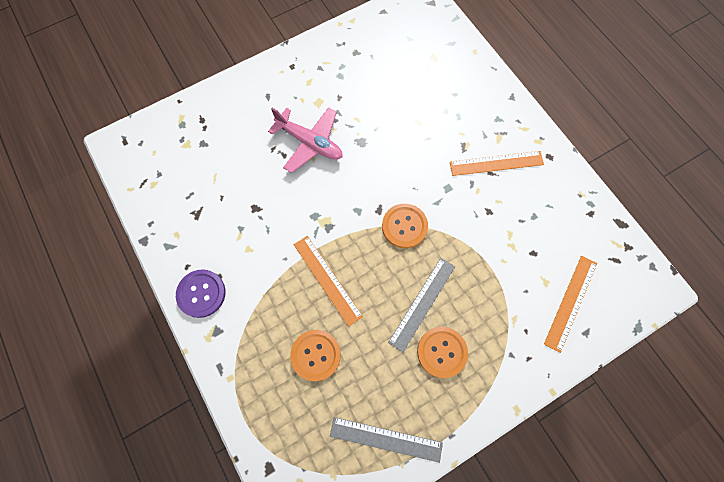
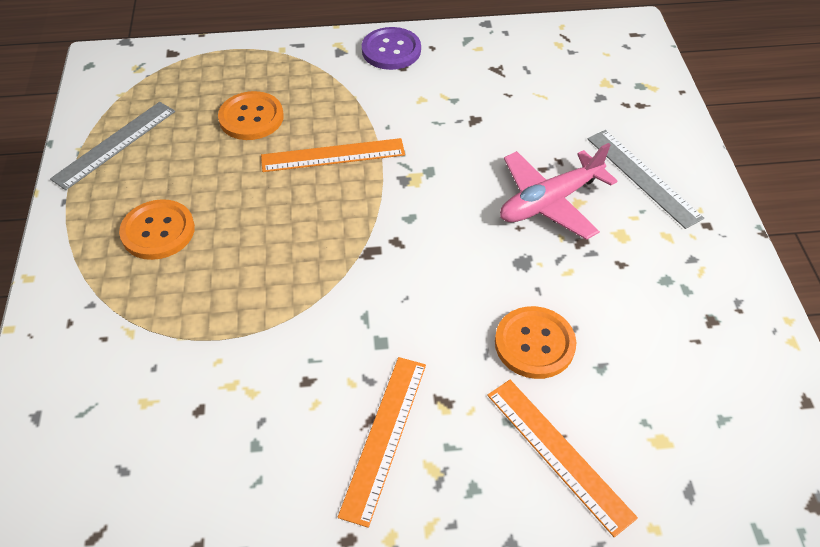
camera: 115 degrees right, 20 degrees down
(404, 226) = (352, 260): orange button -> orange button (534, 344)
(422, 303) = (232, 236): grey ruler -> grey ruler (643, 177)
(570, 302) = (90, 420): orange ruler -> orange ruler (558, 454)

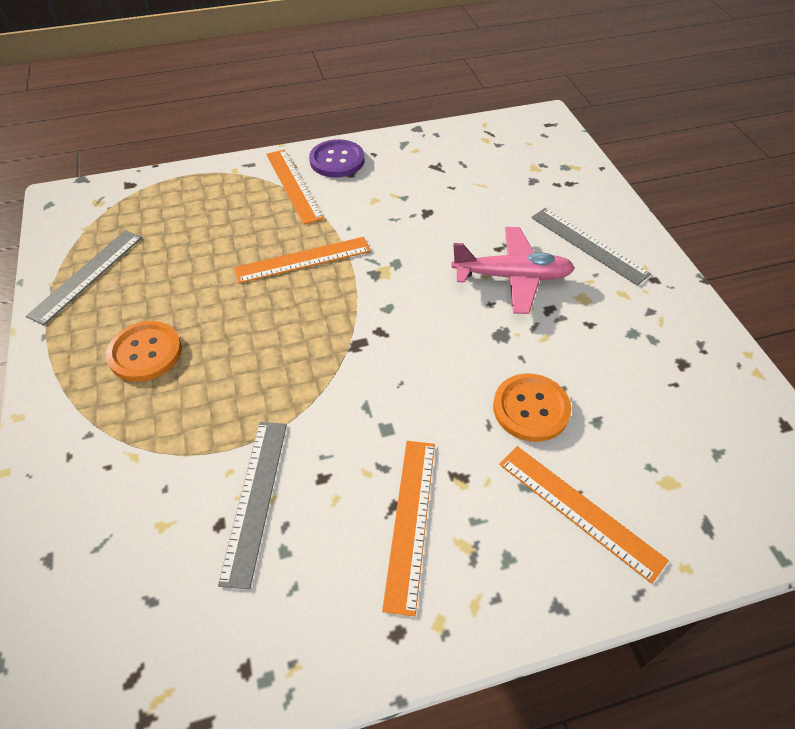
camera: 10 degrees left, 0 degrees up
(237, 391) = (255, 499): none -> grey ruler
(251, 117) = (217, 235): orange button -> none
(339, 73) = (293, 185): none -> orange ruler
(550, 202) = (512, 277): pink plane -> pink plane turned 135 degrees counterclockwise

